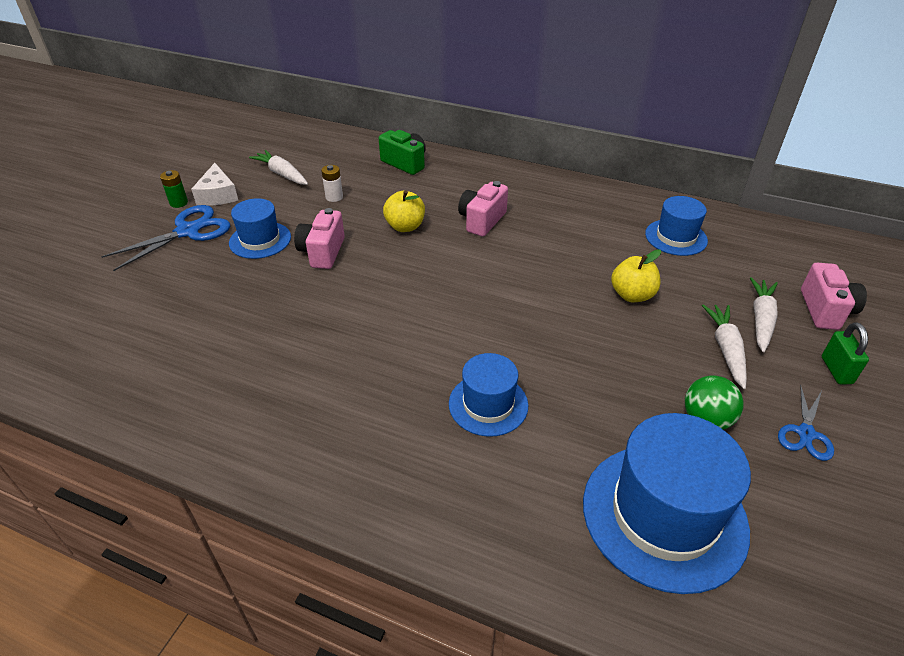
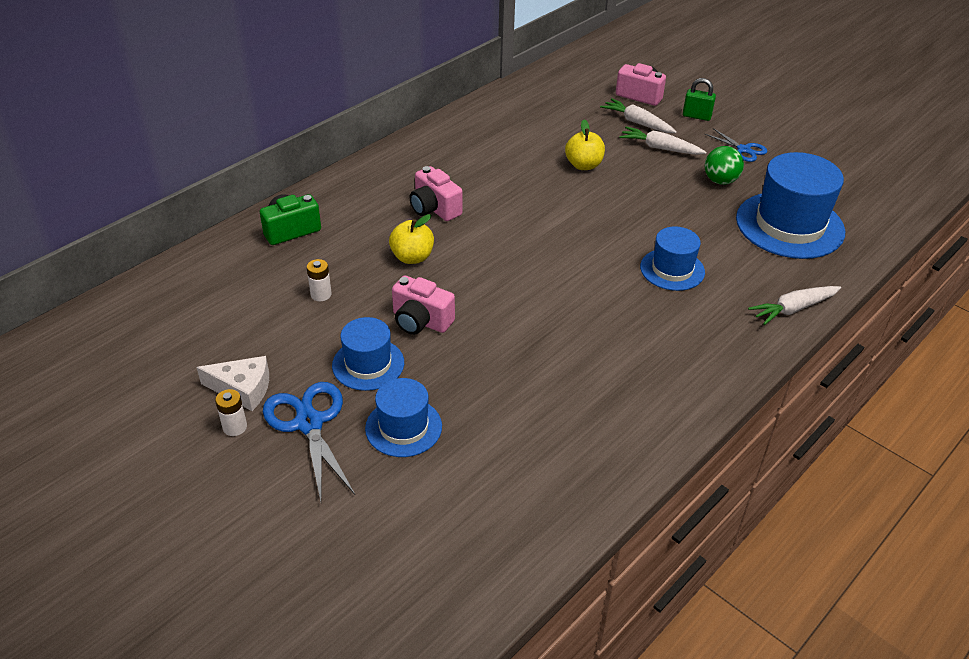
camera: 70 degrees left, 0 degrees up
(179, 203) = (235, 427): green battery -> white battery
(282, 174) = (236, 327): white carrot -> white carrot (793, 309)
(676, 237) = (524, 120): blue hat -> blue hat (403, 427)

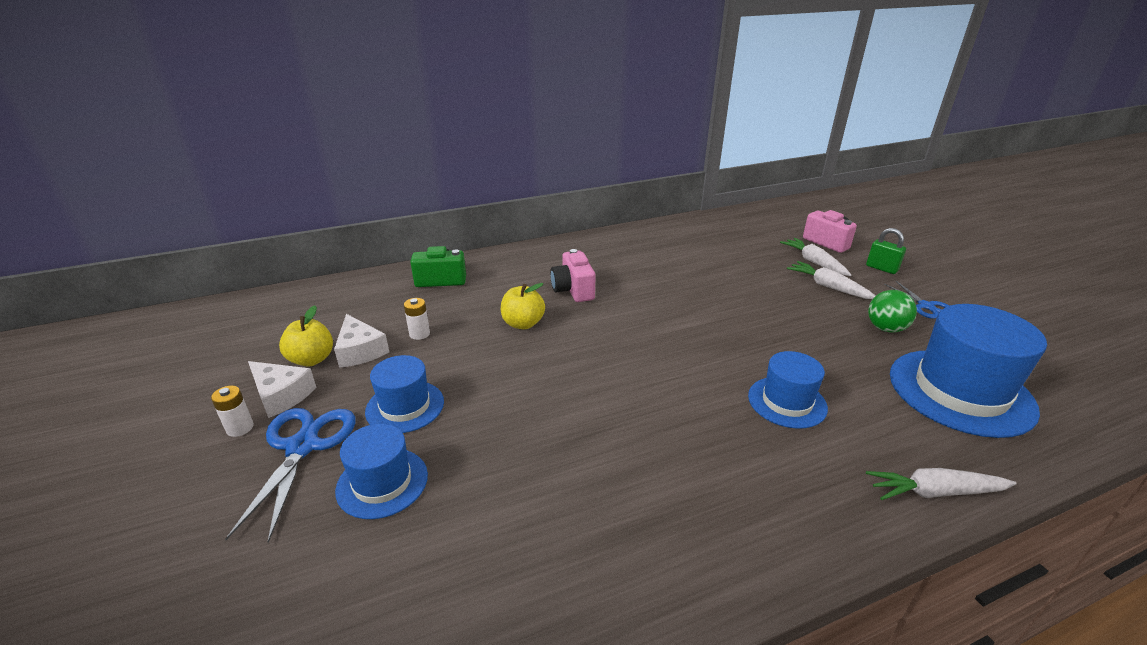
camera: 25 degrees right, 10 degrees down
(277, 327) = (360, 350): none -> white cheese
(421, 321) = (486, 381): pink camera -> none
(583, 165) = (739, 285): yellow apple -> yellow apple (312, 359)

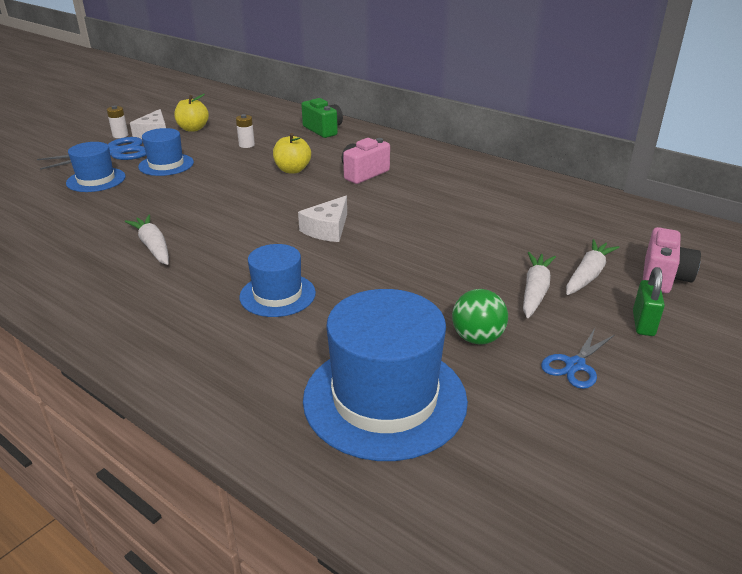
camera: 60 degrees right, 0 degrees up
(360, 350) = (213, 136): white cheese -> white cheese (327, 229)
(934, 492) = (194, 385): white carrot -> white carrot (153, 246)

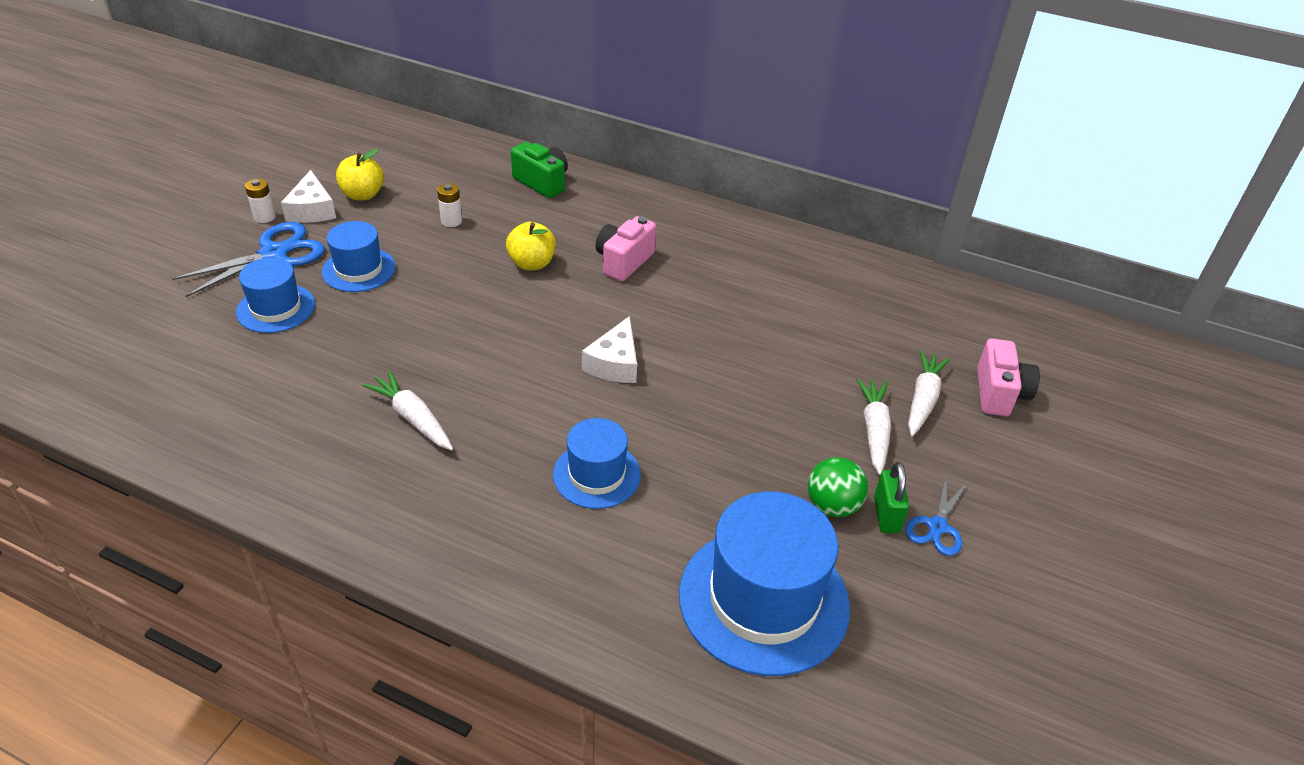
camera: 15 degrees left, 10 degrees up
(643, 324) = (991, 461): green padlock -> green padlock (886, 515)

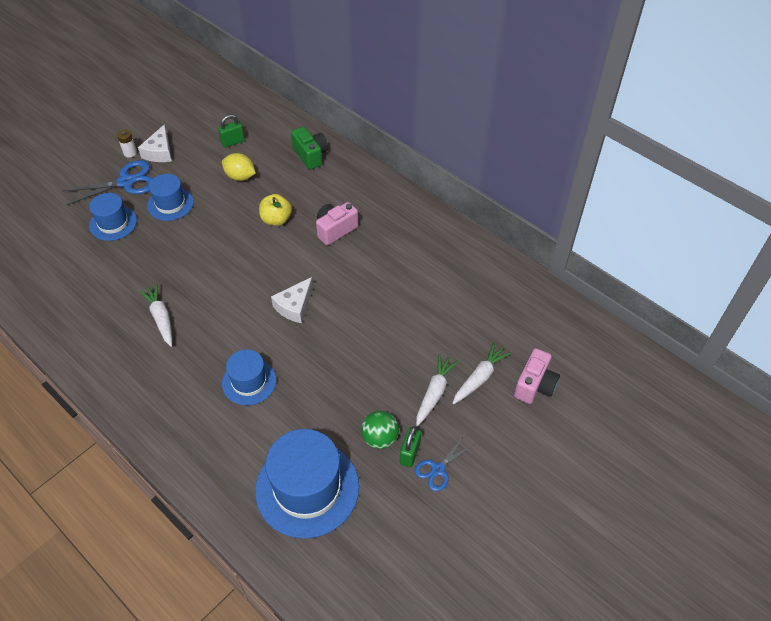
camera: 20 degrees right, 10 degrees up
(362, 195) = (194, 145): yellow apple -> none
(420, 183) = (233, 142): none -> green padlock
(451, 221) = (240, 176): white battery -> yellow lemon

